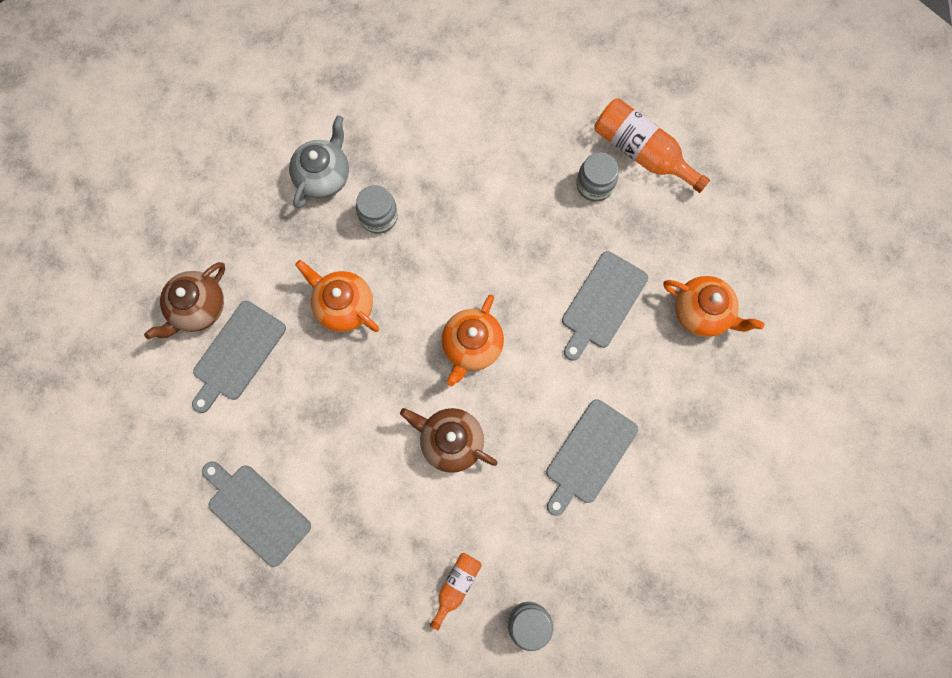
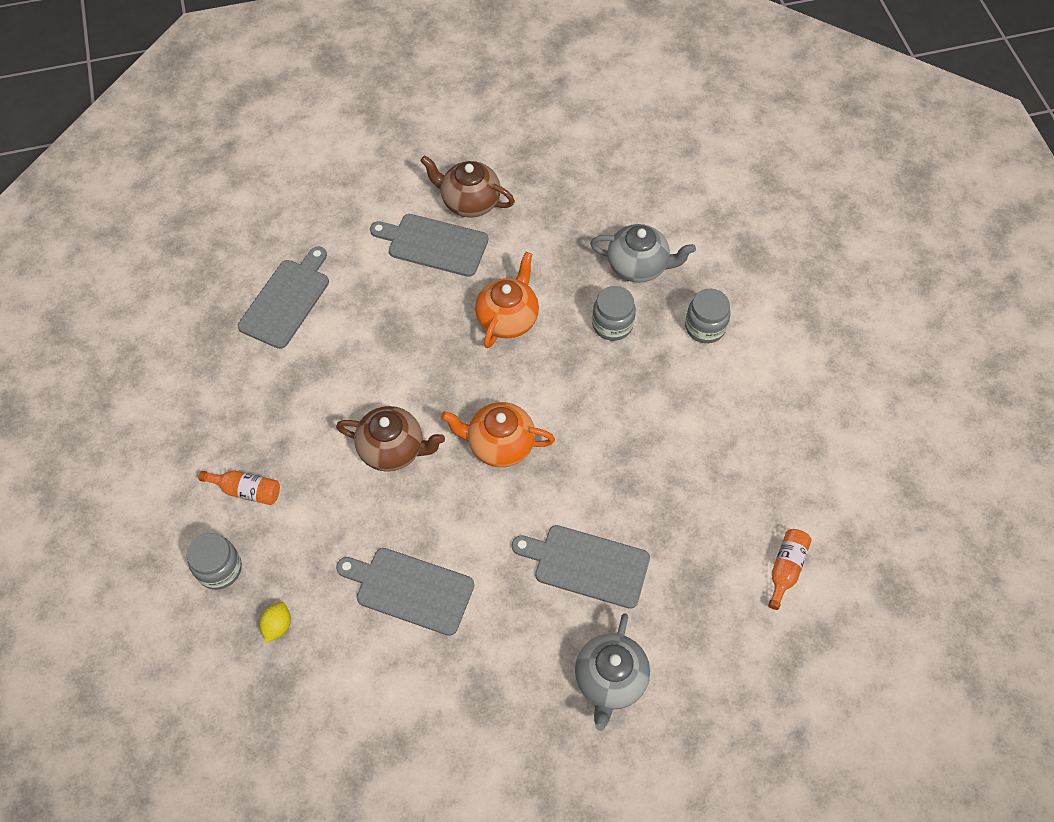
camera: 75 degrees right, 15 degrees down
(450, 441) = (393, 449): brown teapot -> brown teapot turned 90 degrees clockwise
(594, 185) = (725, 525): grey jar -> grey jar (705, 327)
(595, 578) = (277, 626): none -> yellow lemon
(642, 152) = (786, 569): orange bottle -> orange bottle, size x0.55
(702, 312) = (610, 680): orange teapot -> grey teapot

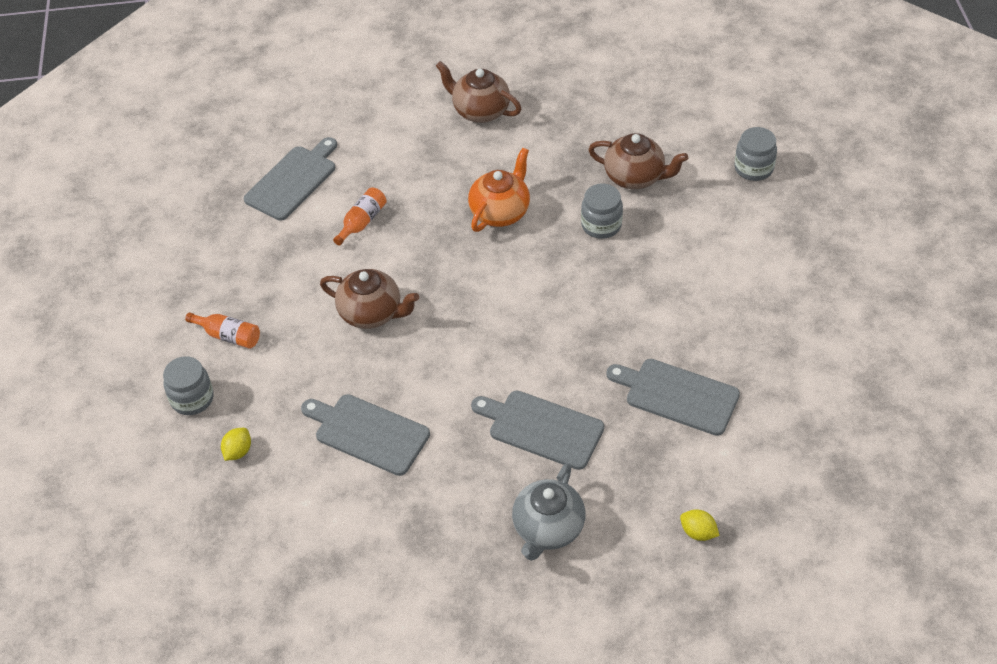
camera: 10 degrees right, 10 degrees down
(434, 244) = (440, 144): grey cutting board -> grey cutting board (677, 395)
(499, 444) = (474, 318): orange teapot -> none
(638, 266) = (635, 177): grey teapot -> brown teapot
(705, 327) = (692, 234): grey jar -> grey jar (753, 168)
(759, 666) = (698, 532): none -> yellow lemon
(786, 569) = (738, 450): orange bottle -> orange bottle (362, 222)

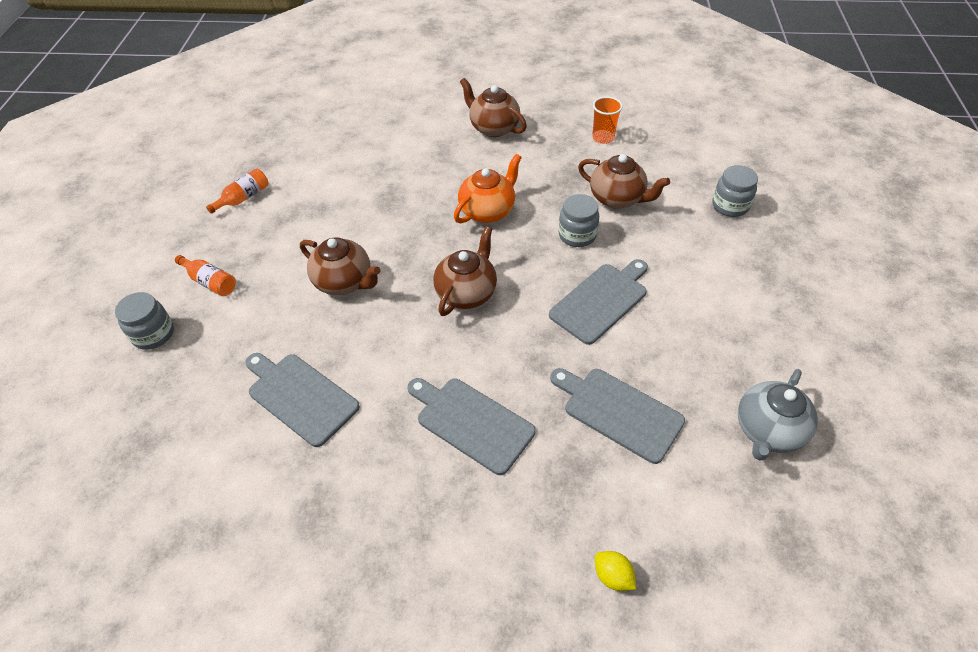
camera: 10 degrees right, 0 degrees up
(238, 451) = (172, 393): yellow lemon -> none
(293, 181) = (318, 161): grey cutting board -> grey cutting board (601, 301)
(362, 222) = (364, 202): orange bottle -> orange bottle (243, 198)
(502, 304) = (467, 292): none -> brown teapot
(548, 529) = (448, 538): grey teapot -> grey teapot (768, 431)
(605, 106) = (603, 138): none -> orange cup

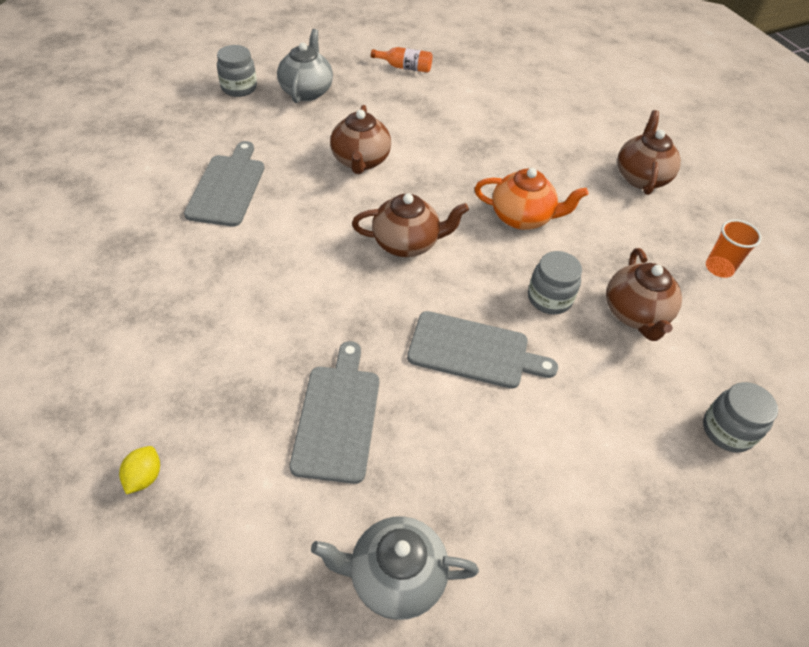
camera: 55 degrees right, 0 degrees up
(210, 282) = (306, 91): orange bottle -> grey teapot
(471, 422) = (261, 305): grey cutting board -> none

